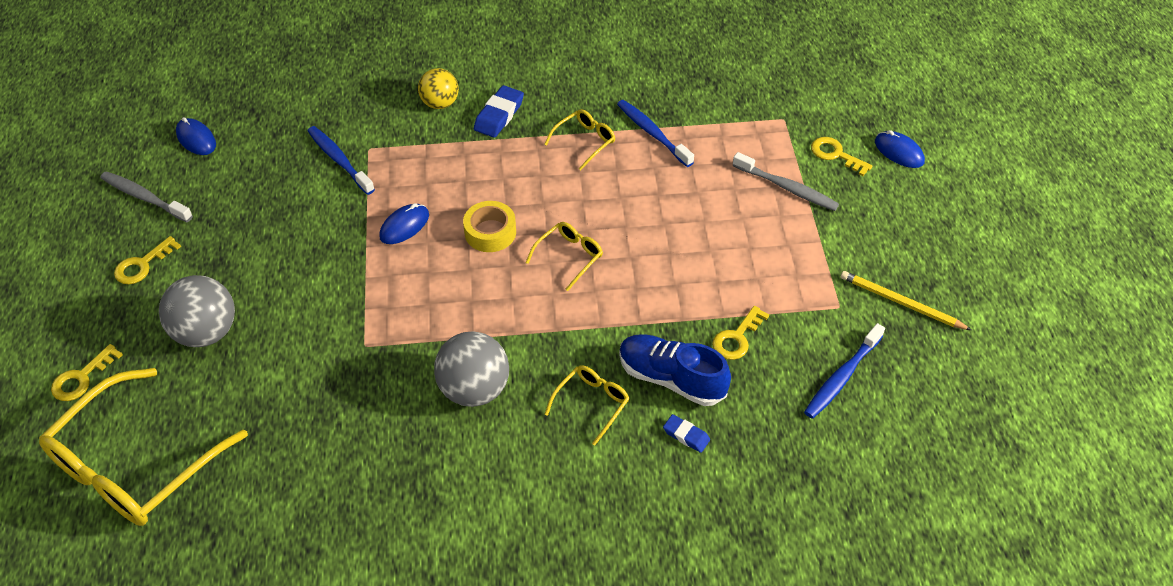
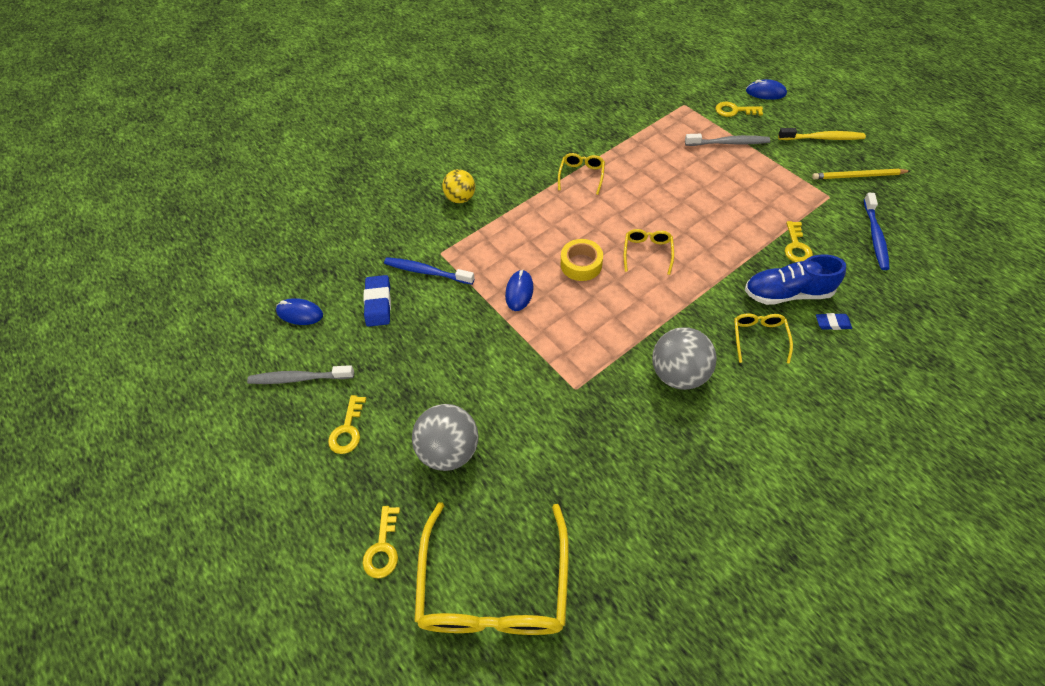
camera: 30 degrees left, 5 degrees up
(499, 115) = (509, 186): blue eraser -> blue eraser (378, 303)
(652, 133) = (617, 150): blue toothbrush -> none
(908, 238) = (822, 138): none -> yellow toothbrush

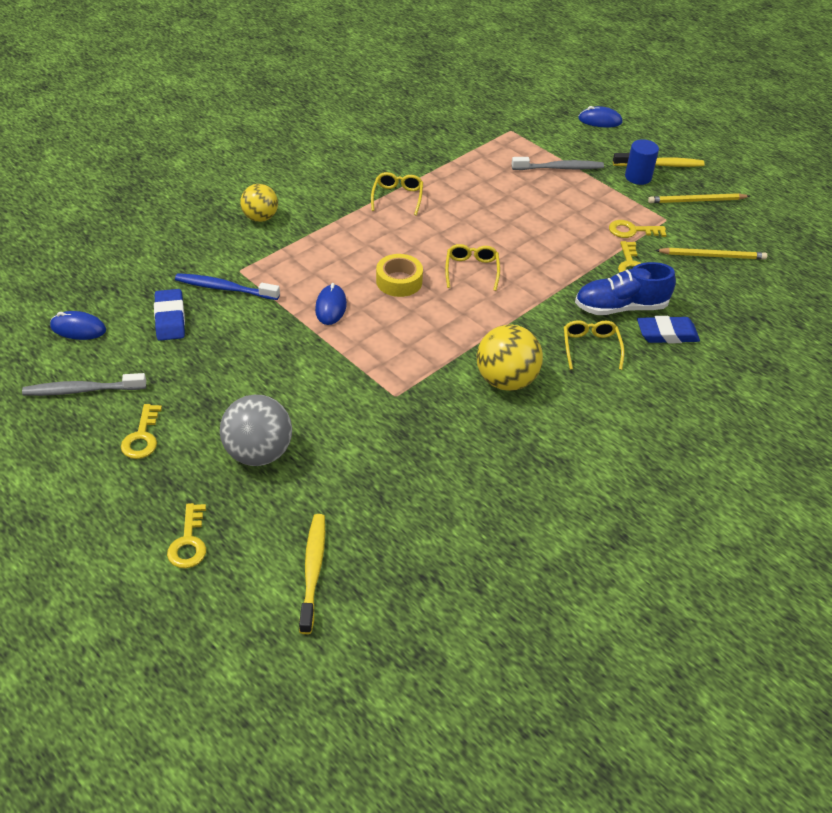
camera: 10 degrees left, 10 degrees down
(494, 585) = (313, 571): yellow glasses -> yellow toothbrush
(678, 374) = (506, 380): grey ball -> yellow ball
(734, 110) = (566, 137): yellow key -> yellow key (632, 231)
(802, 151) = (638, 177): none -> blue cylinder
(832, 323) = (667, 334): blue eraser -> blue eraser, size x1.66
(875, 236) = (712, 256): blue toothbrush -> yellow pencil

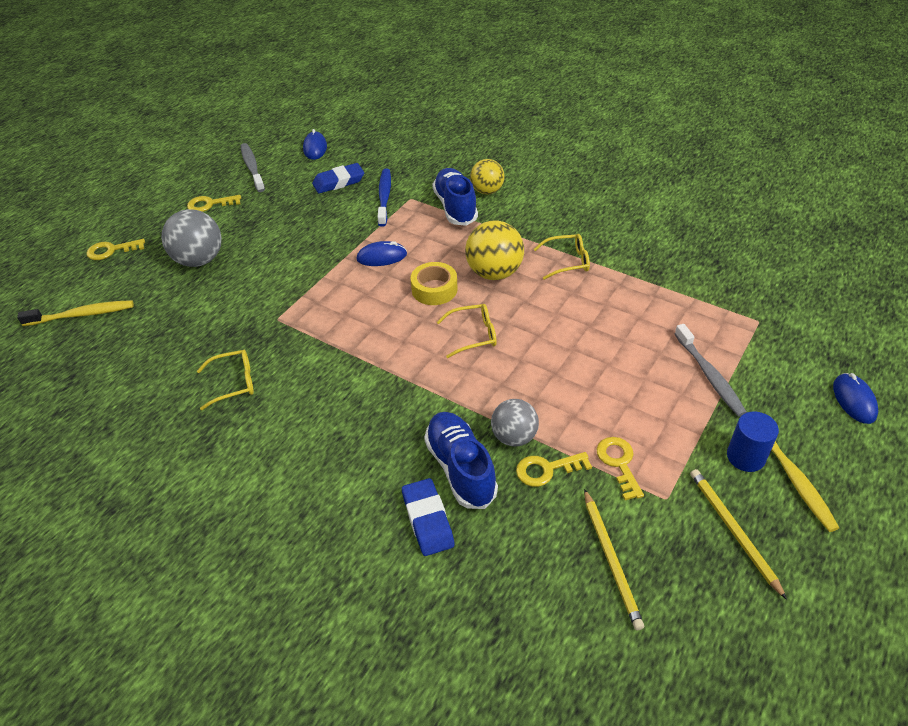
camera: 80 degrees right, 0 degrees up
(275, 243) = (455, 207): none -> blue shoe
(506, 380) = (313, 388): yellow ball -> yellow ball (494, 273)
(590, 348) = (381, 449): yellow glasses -> yellow glasses (233, 383)
(595, 273) = (514, 437): none -> grey ball

